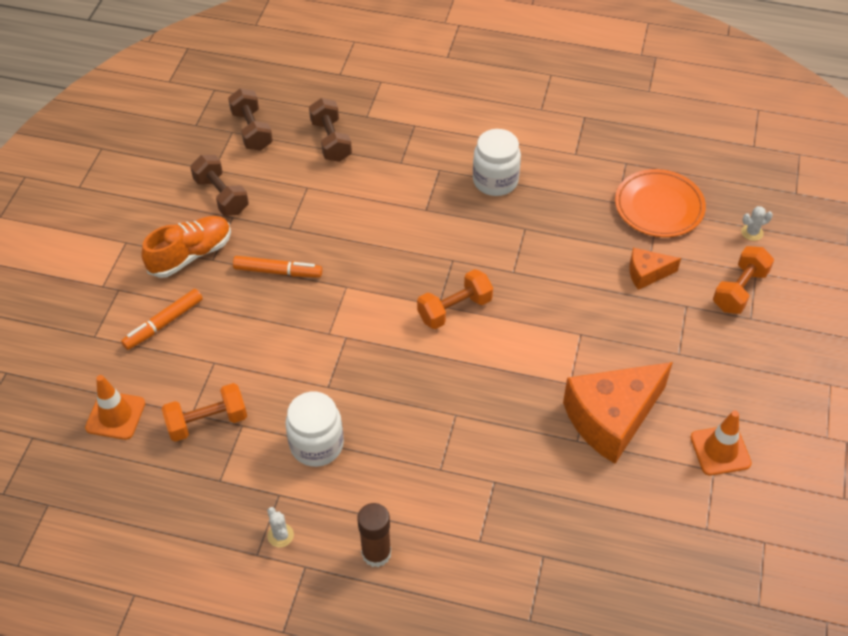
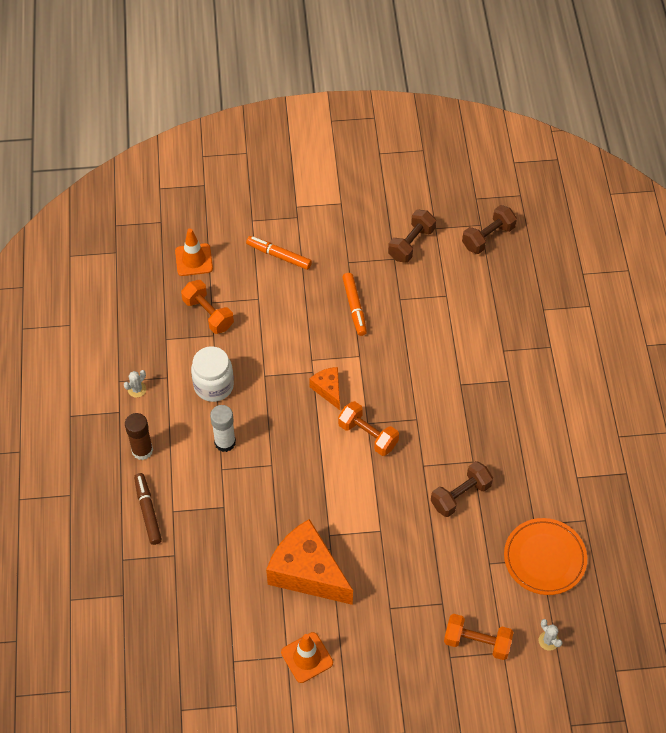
camera: 70 degrees right, 5 degrees up
(191, 255) = (346, 247): orange shoe -> none
(331, 141) = (503, 294): brown dumbbell -> brown dumbbell (460, 495)
(404, 455) = (225, 442): none -> white glue stick
(469, 570) = (148, 511): none -> brown marker
(495, 181) = (515, 425): white jar -> none
(647, 273) = (464, 565): orange cheese -> orange cheese (328, 389)

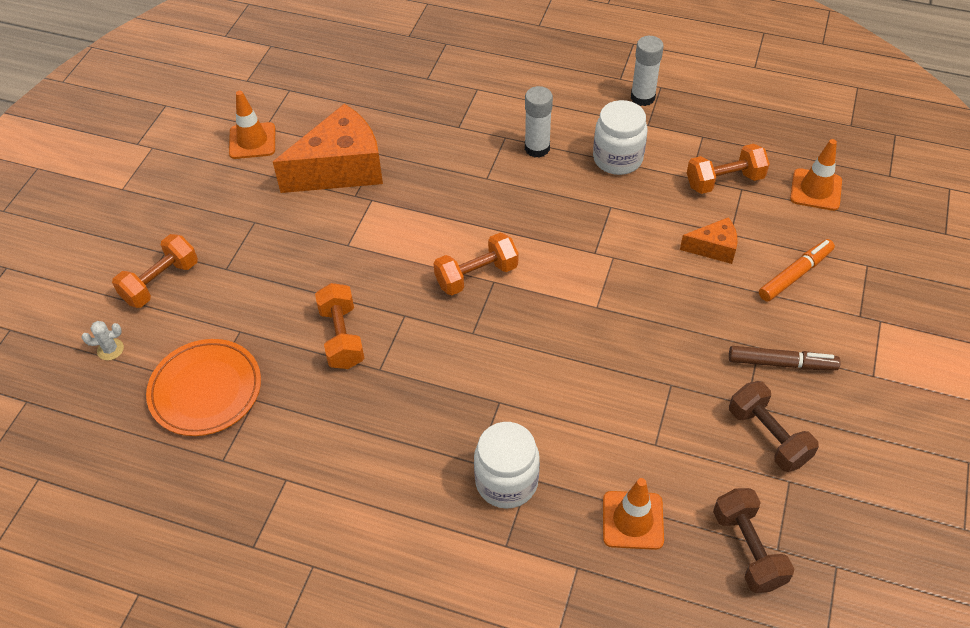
camera: 115 degrees right, 5 degrees down
(137, 389) = (642, 97): white cactus -> white glue stick
(142, 450) = (562, 84): brown glue stick -> none
(148, 511) = (488, 71): brown marker -> brown marker (781, 363)
(328, 389) = (561, 259): orange cheese -> orange cheese (713, 248)
(354, 307) = (677, 328): orange marker -> none
(460, 495) = (342, 337): brown dumbbell -> orange dumbbell
(501, 292) = (632, 520): none -> orange traffic cone
(512, 360) = (506, 482): none -> white jar

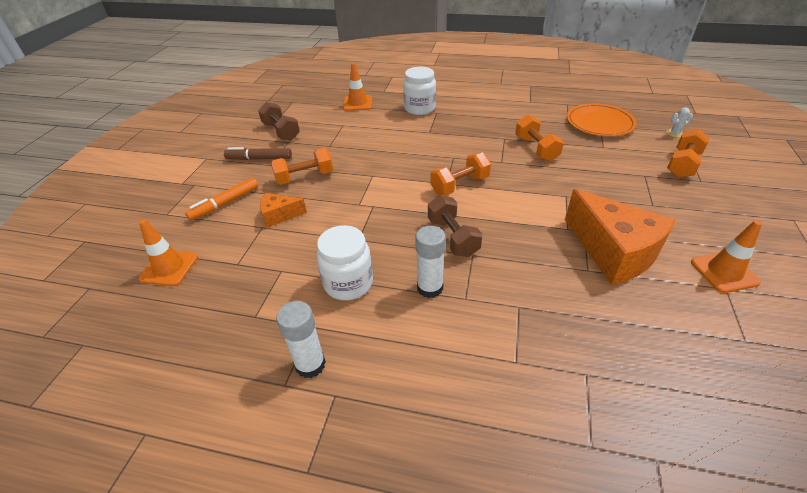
camera: 175 degrees right, 10 degrees down
(341, 169) = (613, 252): orange cheese -> orange cheese turned 90 degrees counterclockwise
(724, 181) = (250, 269): orange dumbbell -> orange dumbbell (304, 177)
(747, 549) = (306, 100): brown dumbbell -> brown dumbbell (453, 237)

